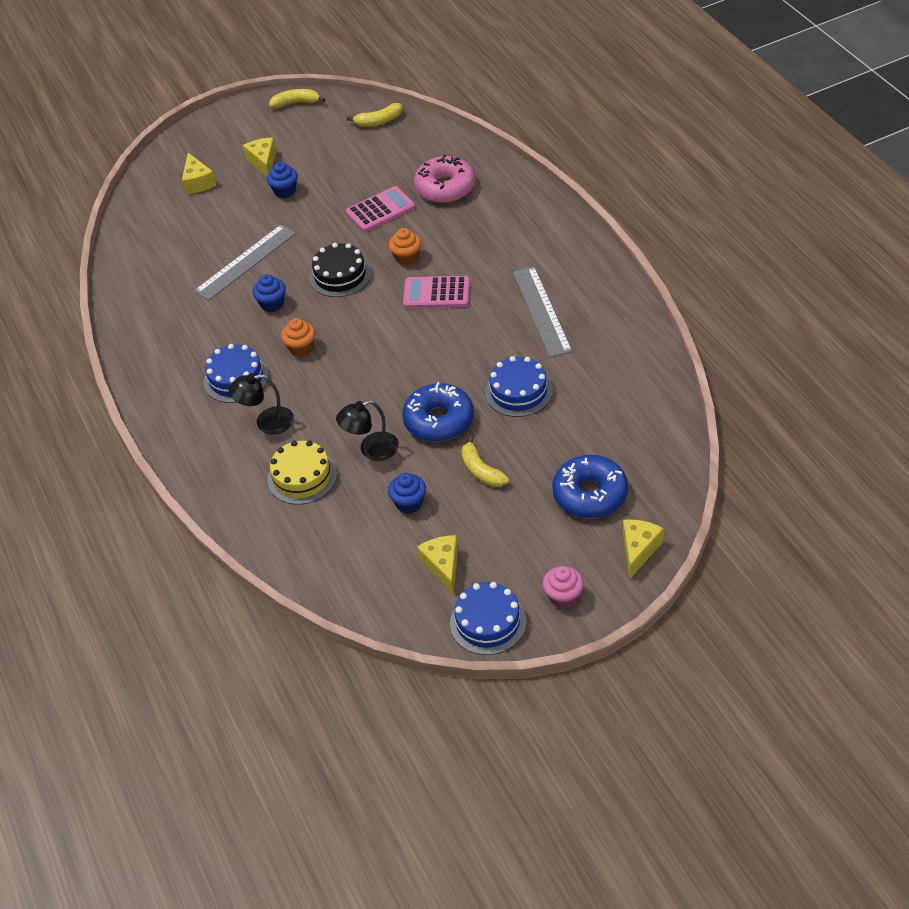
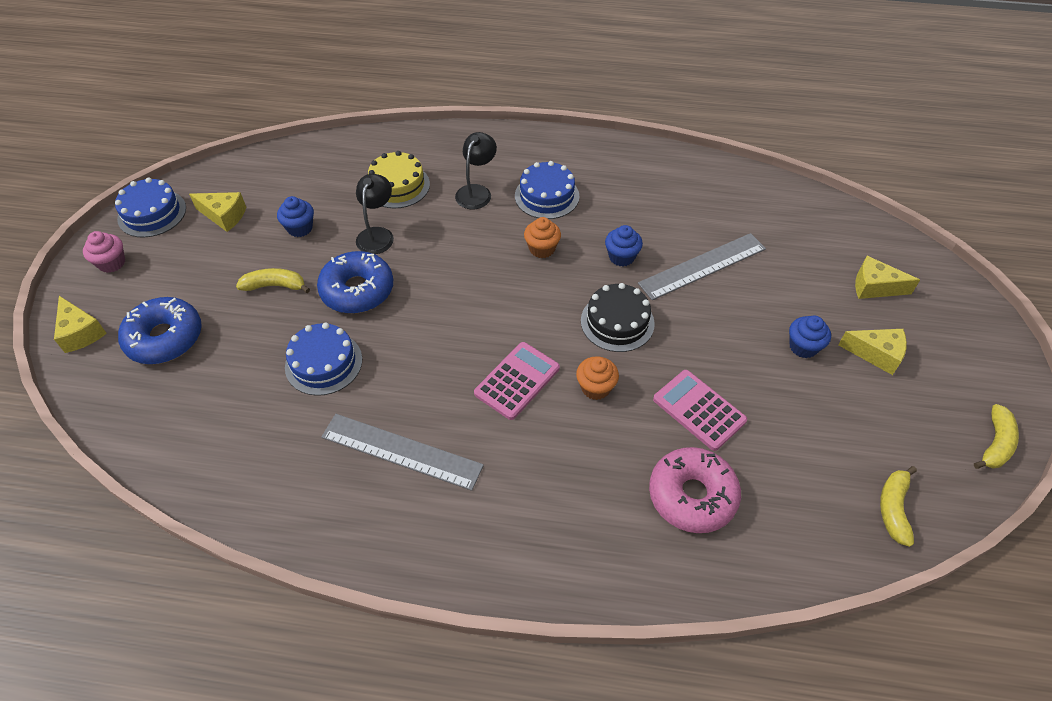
camera: 120 degrees right, 5 degrees up
(246, 262) = (702, 266): grey ruler -> grey ruler turned 75 degrees clockwise
(380, 210) = (699, 410): pink calculator -> pink calculator turned 135 degrees clockwise

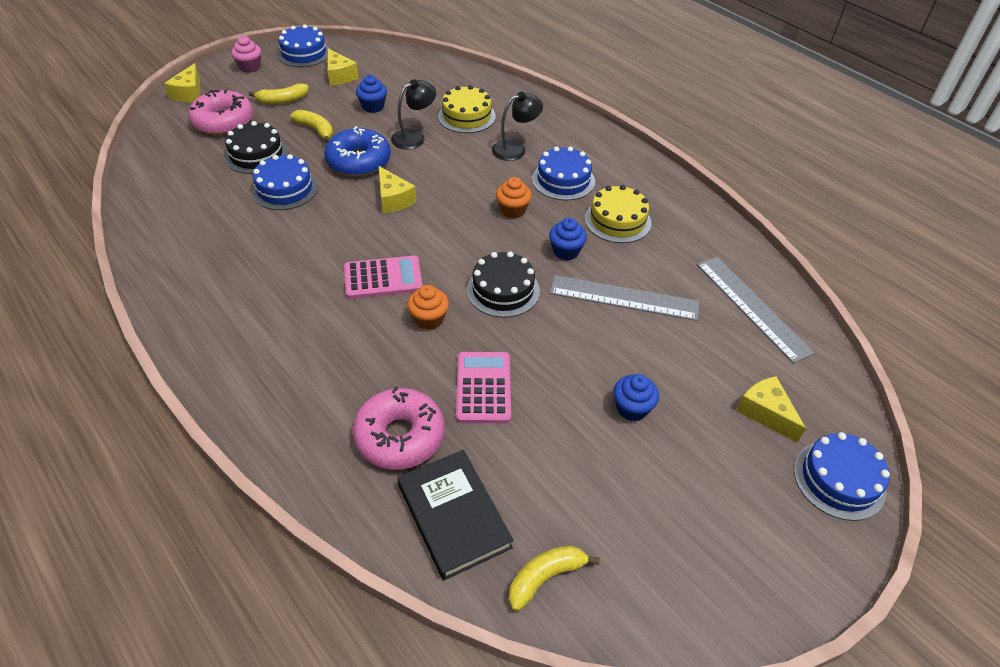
camera: 40 degrees right, 5 degrees down
(165, 338) = (223, 121): blue donut -> pink donut
(248, 349) = (256, 154): none -> black cake
(401, 451) = (260, 267): grey ruler -> grey ruler (752, 307)
(625, 205) = (617, 220): none -> yellow cake
(796, 520) = (454, 516): none -> black book
(876, 354) = (693, 461): yellow cheese -> yellow cheese (393, 199)
(955, 301) = (839, 479): none -> blue cake
(995, 443) = (715, 613): yellow banana -> yellow banana (283, 100)

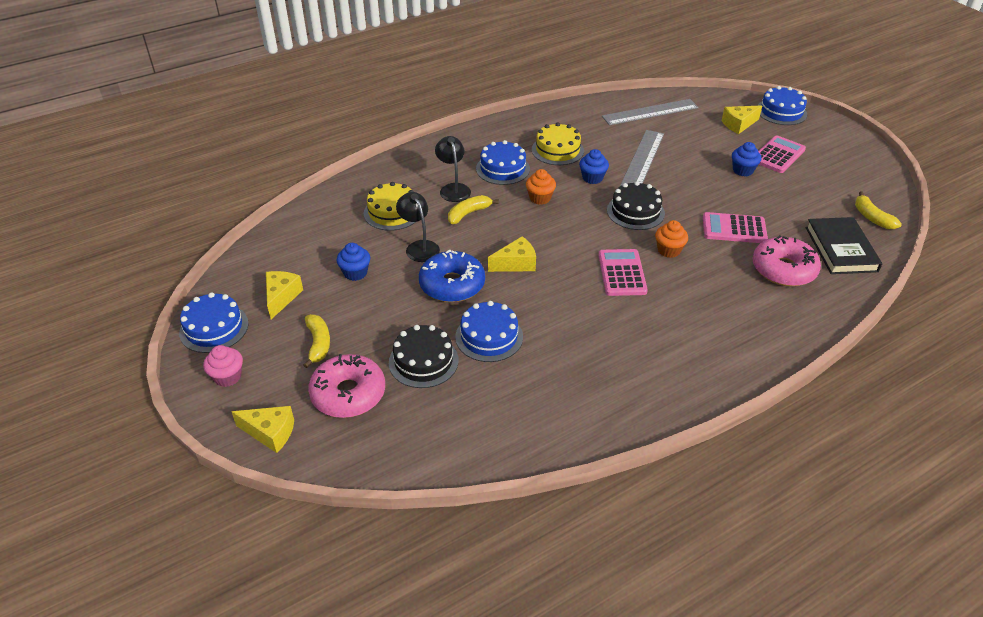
camera: 80 degrees left, 5 degrees down
(316, 130) = (388, 315): yellow banana -> yellow banana (468, 214)
(340, 76) = (281, 297): yellow cheese -> yellow cheese turned 60 degrees counterclockwise
(454, 516) = (841, 249): black book -> black book turned 75 degrees counterclockwise
(692, 460) = (778, 155): none -> pink calculator

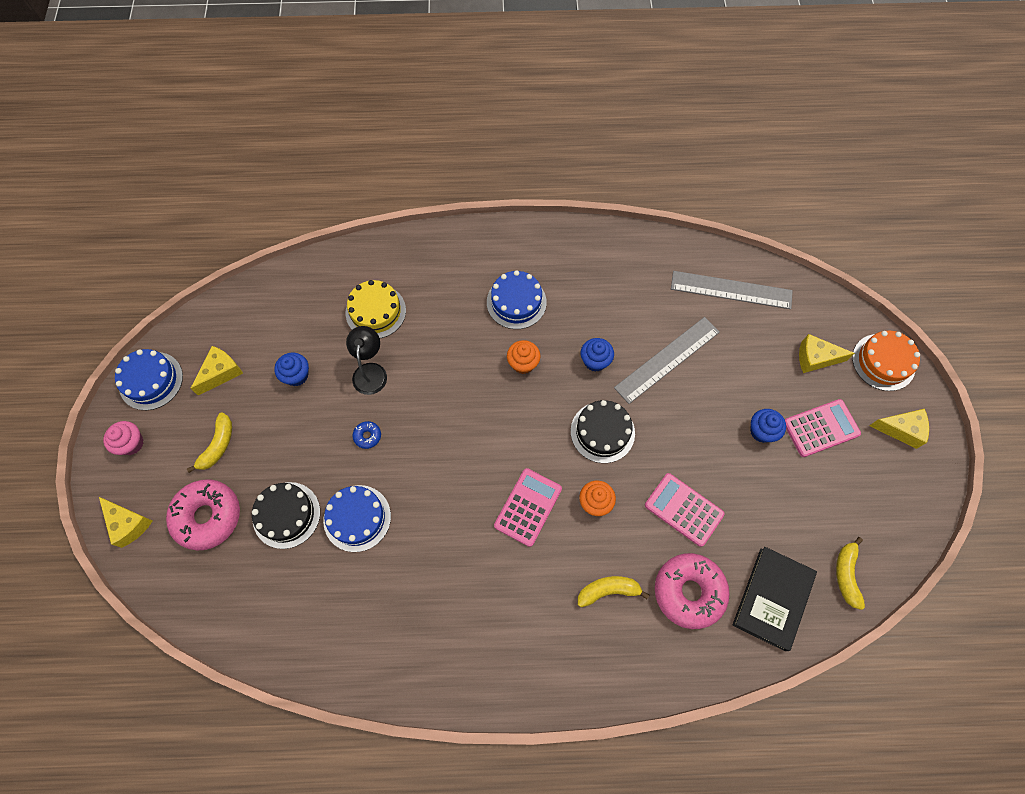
camera: 30 degrees right, 25 degrees up
(452, 285) = (367, 436): blue donut -> blue donut, size x0.42
(453, 189) = (451, 307): black lamp -> none
(468, 214) = (442, 350): yellow banana -> yellow banana (608, 591)
(516, 264) = (440, 440): yellow cheese -> yellow cheese (901, 430)
(557, 150) = (589, 301): yellow cake -> none
(781, 112) = (883, 362): blue cake -> orange cake

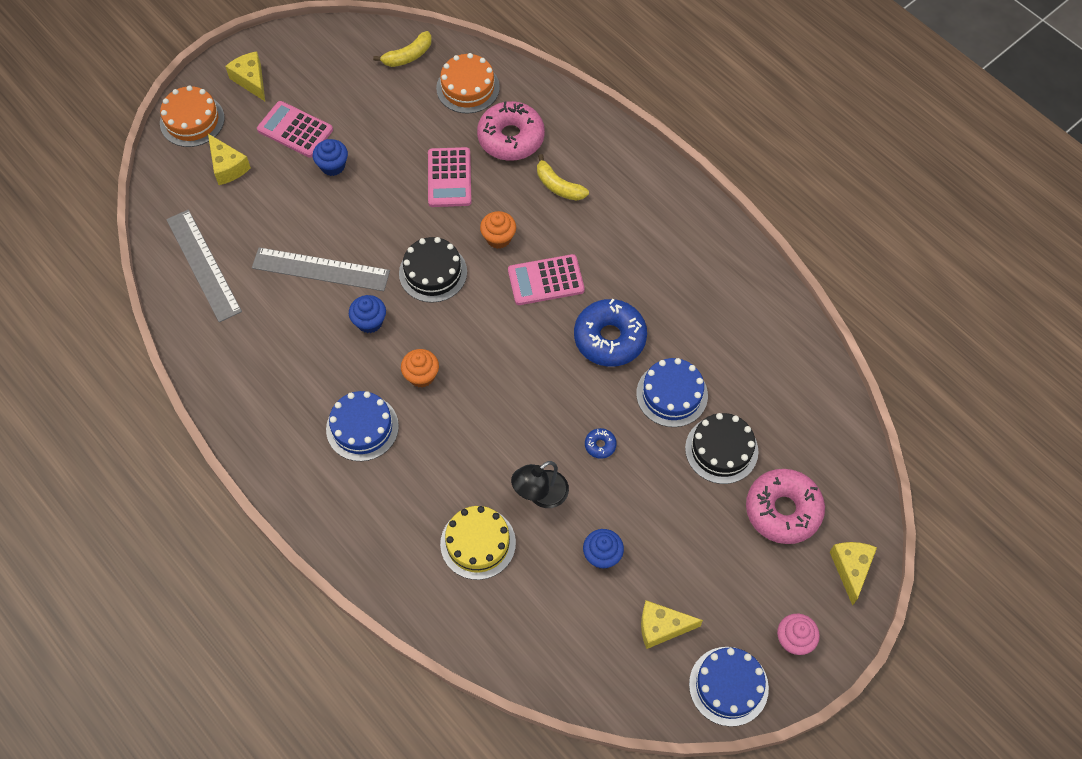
camera: 130 degrees left, 5 degrees down
(218, 445) = (723, 561): yellow banana -> none
(439, 512) = (609, 338): none -> blue donut
(772, 598) = (468, 87): black book -> orange cake

